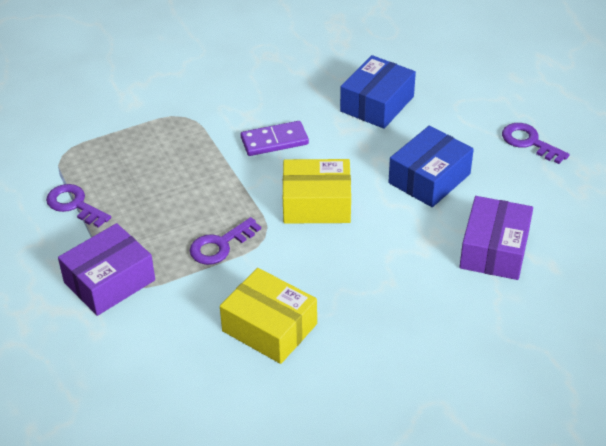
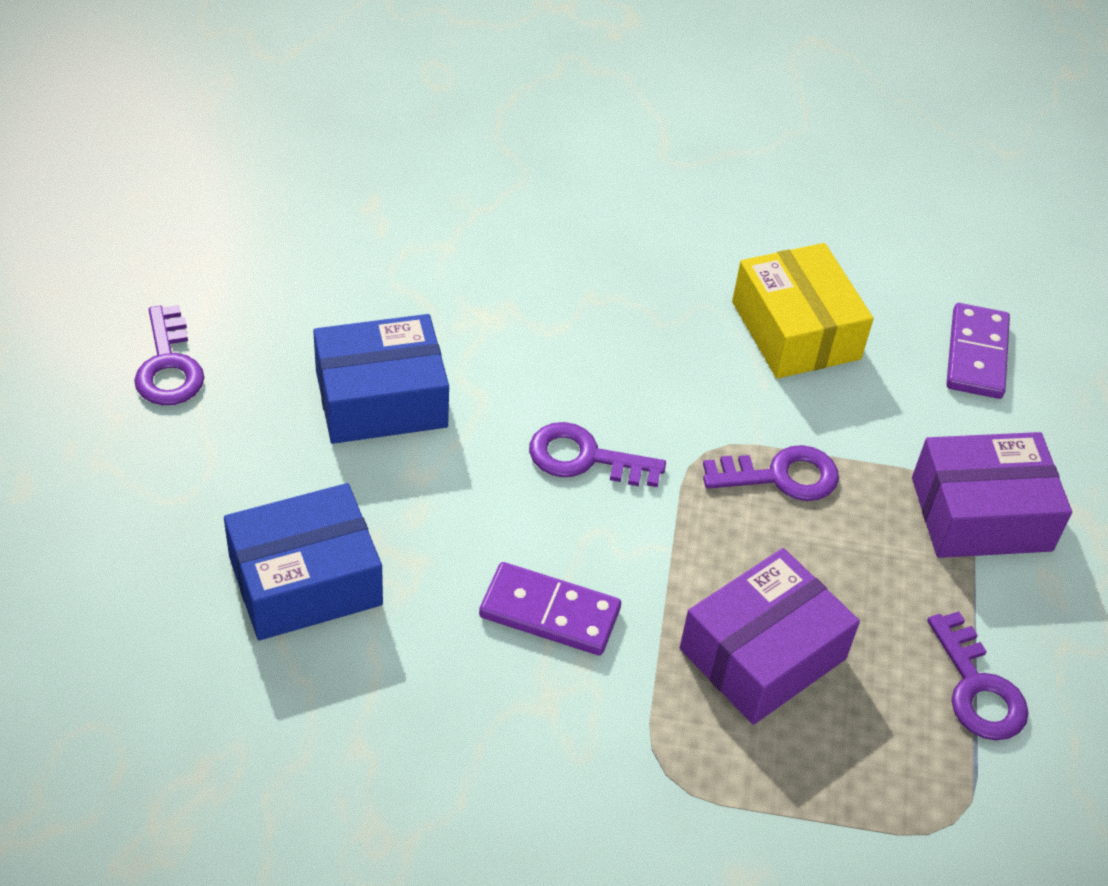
camera: 150 degrees left, 5 degrees up
(158, 373) = (976, 354): none -> purple domino
(316, 203) = (585, 458): yellow box -> purple key
(494, 250) = (417, 259): purple box -> purple box (762, 654)

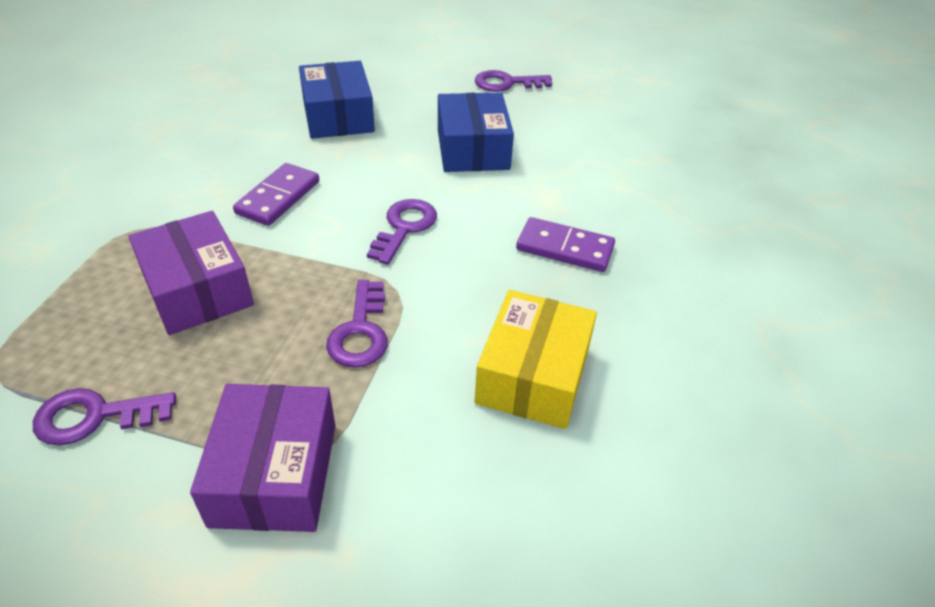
camera: 100 degrees right, 5 degrees down
(795, 330) = (533, 375): yellow box -> yellow box turned 60 degrees counterclockwise
(976, 354) = (493, 534): purple domino -> purple domino (565, 248)

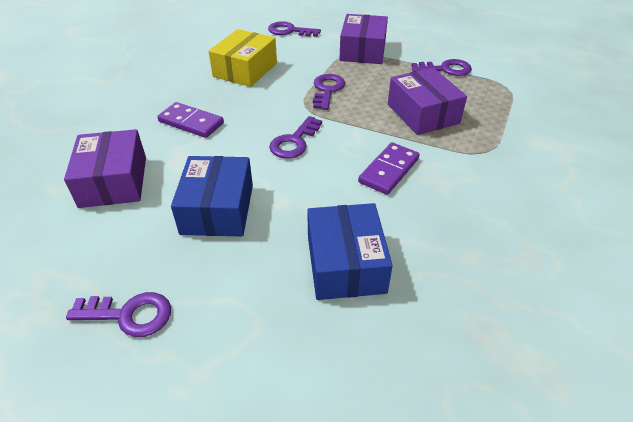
camera: 170 degrees left, 0 degrees up
(476, 556) = (289, 31): none -> purple key
(603, 168) = (113, 181): none -> purple box

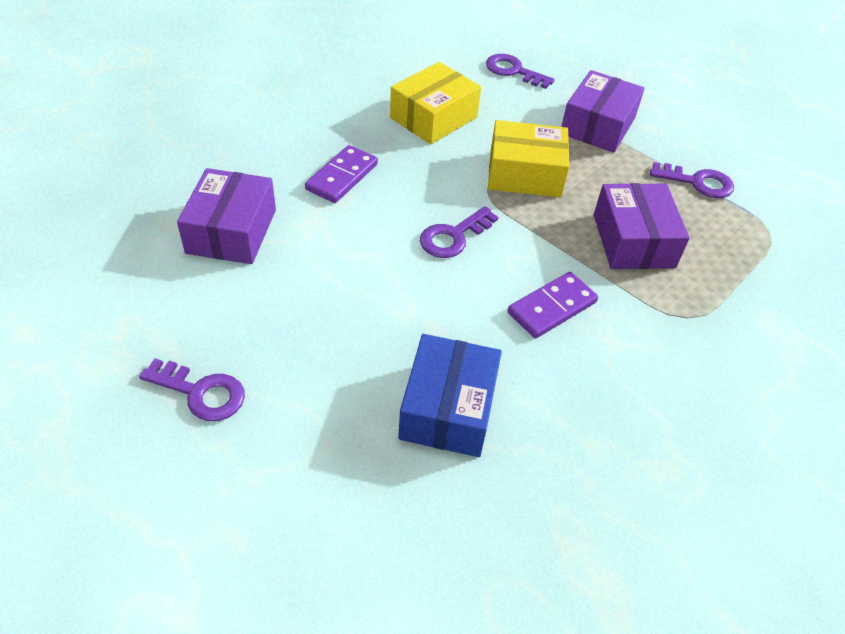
camera: 15 degrees right, 5 degrees up
(191, 122) = (342, 177): purple domino -> purple domino turned 75 degrees clockwise
(217, 209) = (332, 299): blue box -> none
(327, 90) = (525, 174): purple key -> yellow box

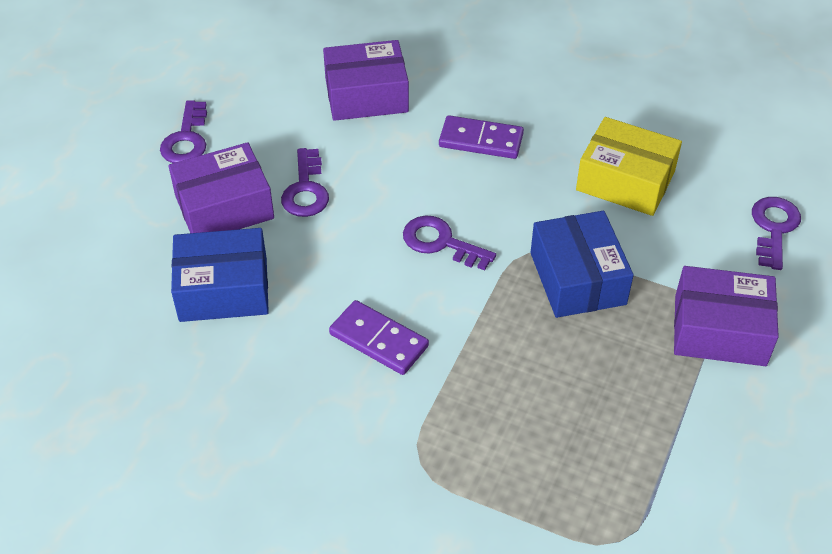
camera: 75 degrees right, 0 degrees up
(525, 174) = (577, 278): yellow box -> blue box
(633, 241) = (519, 396): purple box -> purple box (224, 207)
(698, 182) = (671, 451): purple key -> purple key (306, 190)

